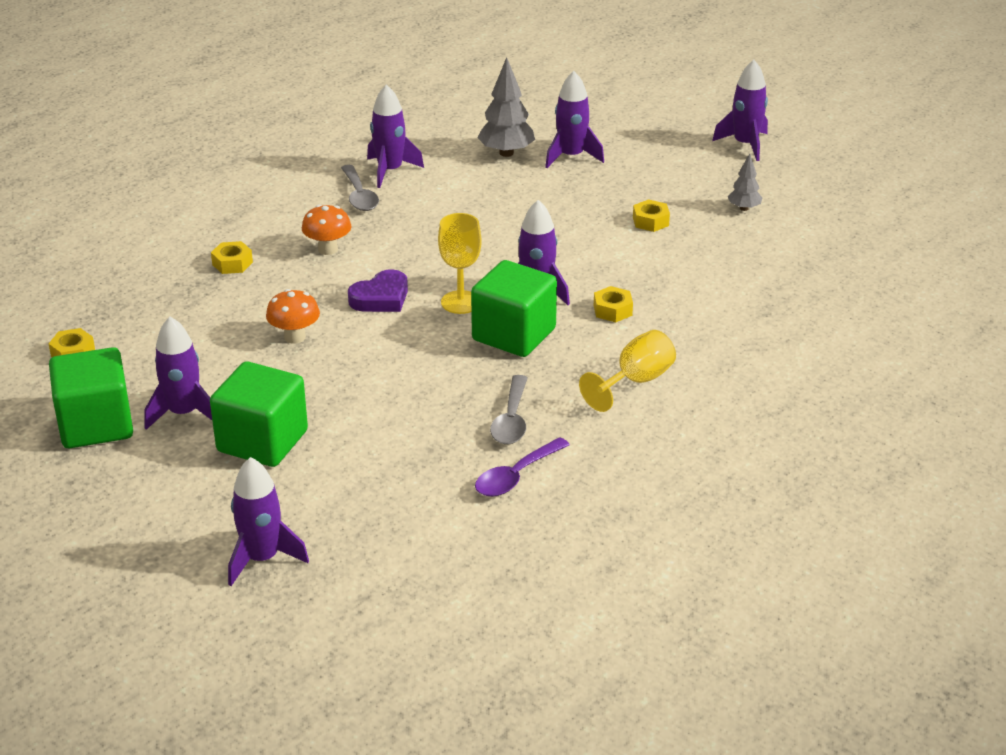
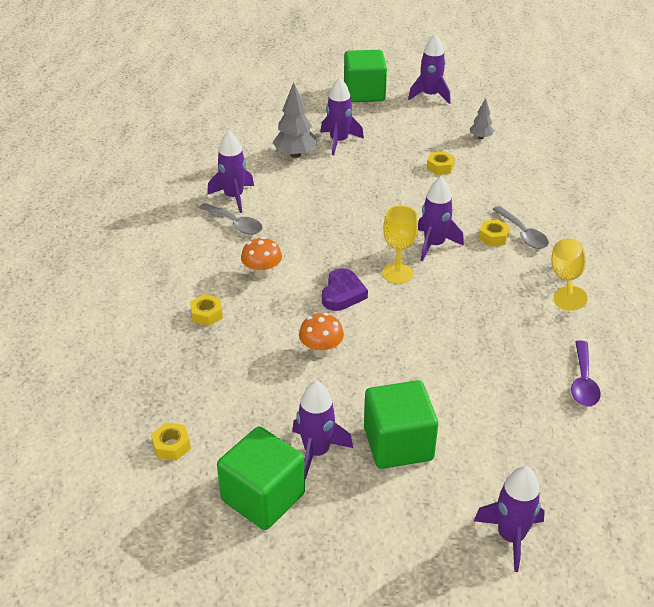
camera: 35 degrees left, 5 degrees up
(511, 420) = (531, 343): grey spoon -> grey spoon (523, 234)
(514, 334) = (458, 281): green cube -> green cube (364, 93)

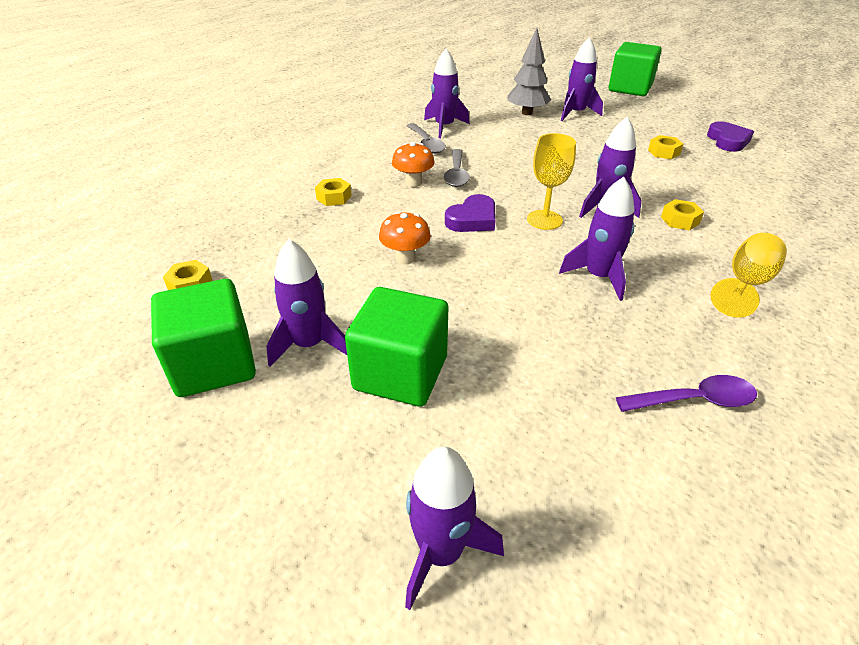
camera: 30 degrees right, 0 degrees up
(430, 95) = (696, 102): purple rocket -> purple rocket (598, 277)
(480, 137) = (728, 141): grey tree -> purple heart
(523, 234) = (719, 227): grey spoon -> grey spoon (456, 174)
(583, 382) = (694, 400): purple spoon -> purple spoon turned 135 degrees counterclockwise

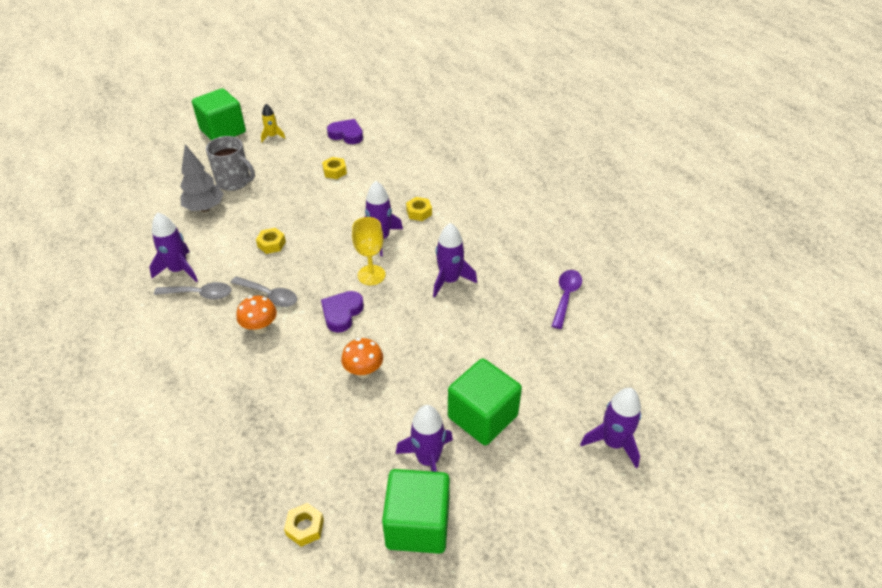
camera: 65 degrees left, 5 degrees up
(334, 197) = (240, 389): yellow nut -> yellow nut (271, 244)
(472, 219) = (342, 313): purple heart -> purple heart turned 135 degrees counterclockwise
(576, 113) = (234, 182): purple rocket -> grey mug
(660, 109) = (272, 136): none -> yellow rocket
(745, 284) = (494, 223): yellow goblet -> none

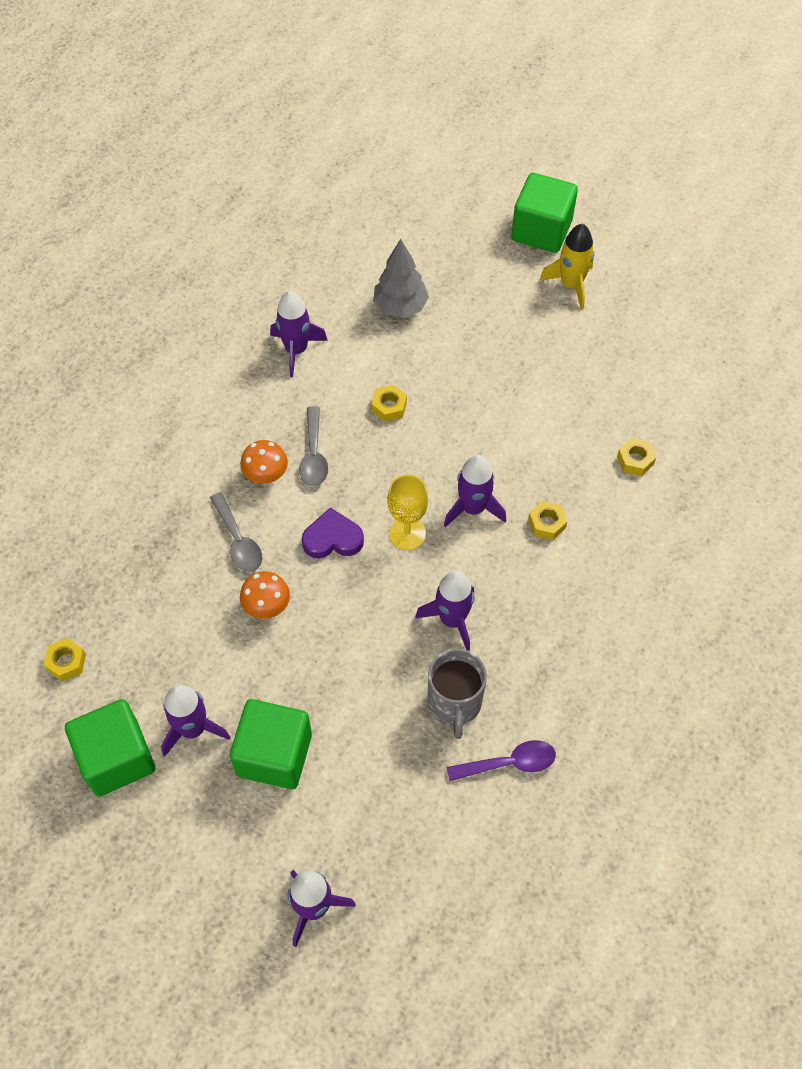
camera: 60 degrees right, 15 degrees up
(200, 294) = (276, 392): grey spoon -> grey spoon (238, 540)
(234, 182) = (462, 304): grey mug -> grey mug (454, 703)
(272, 136) = (571, 285): yellow rocket -> yellow rocket, size x1.64
(335, 171) = (555, 390): yellow nut -> yellow nut (635, 460)
(346, 134) = (636, 359): purple heart -> none

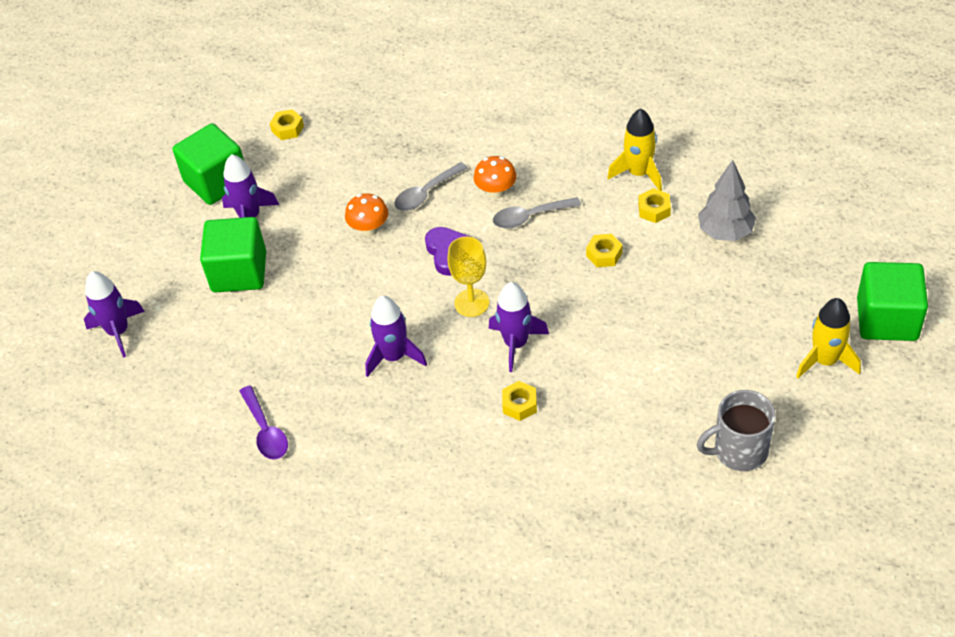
camera: 80 degrees right, 10 degrees down
(296, 350) = (638, 173): purple rocket -> yellow rocket
(454, 703) = (313, 378): grey mug -> grey mug (739, 451)
(635, 460) = (622, 463): yellow nut -> yellow nut (654, 210)

